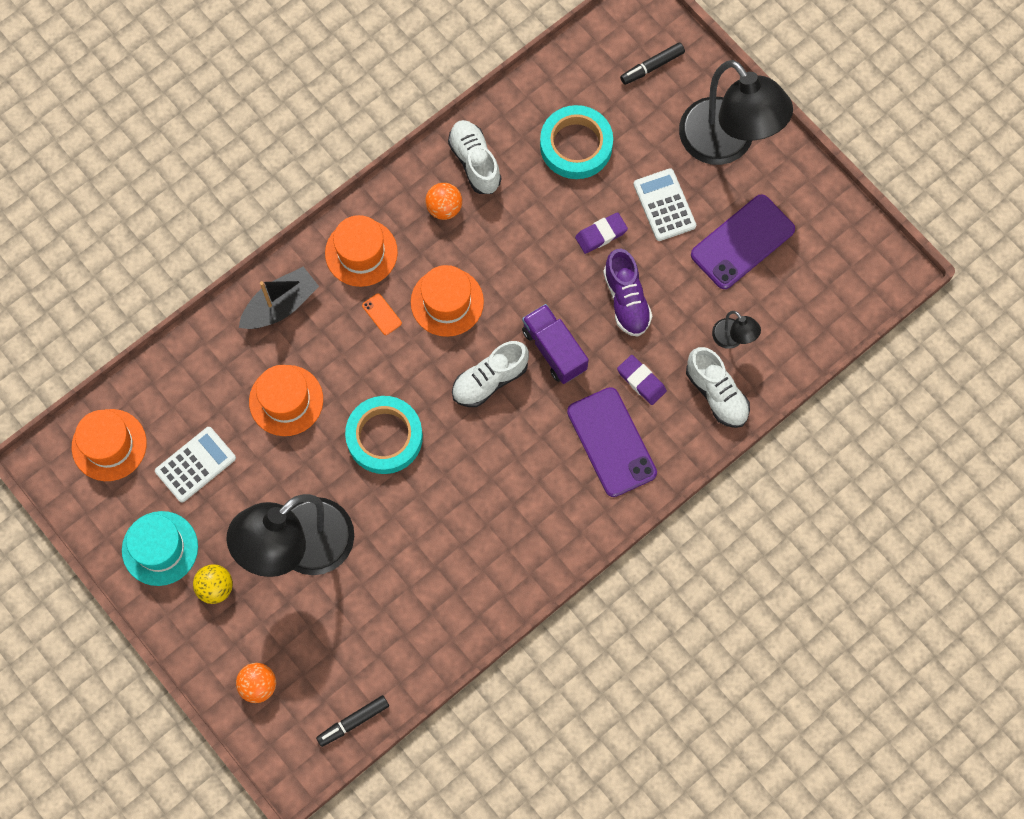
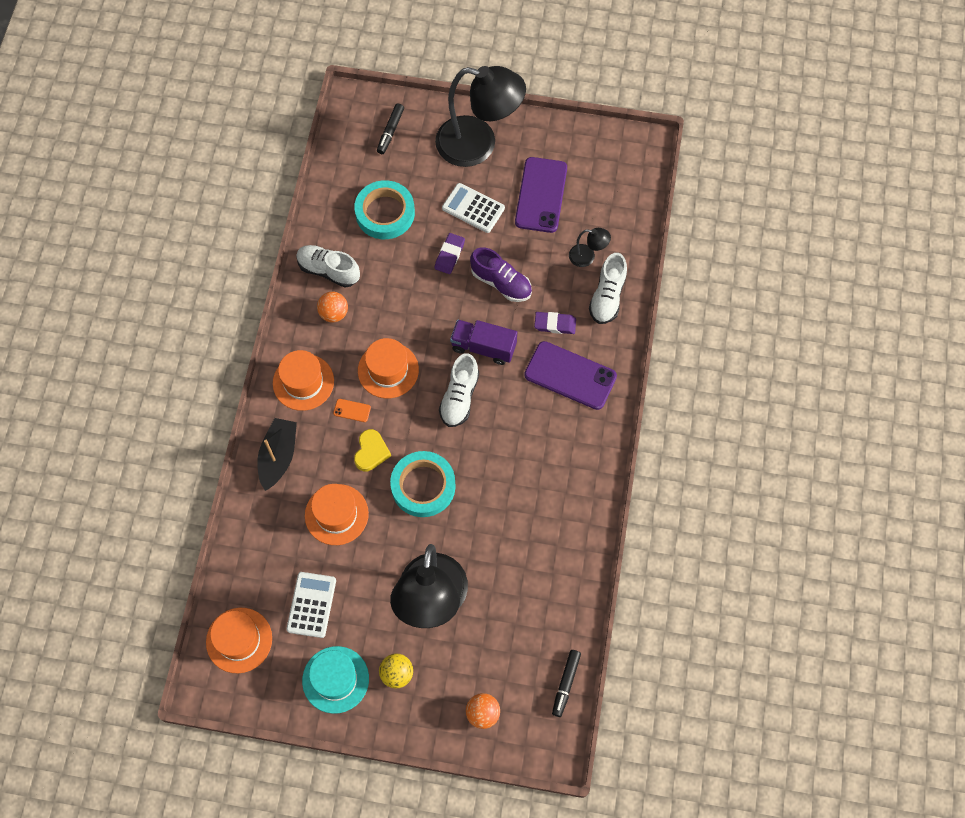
camera: 40 degrees left, 5 degrees down
(365, 367) = (371, 452): none -> yellow heart
(716, 394) = (607, 297): white shoe -> white shoe turned 90 degrees clockwise

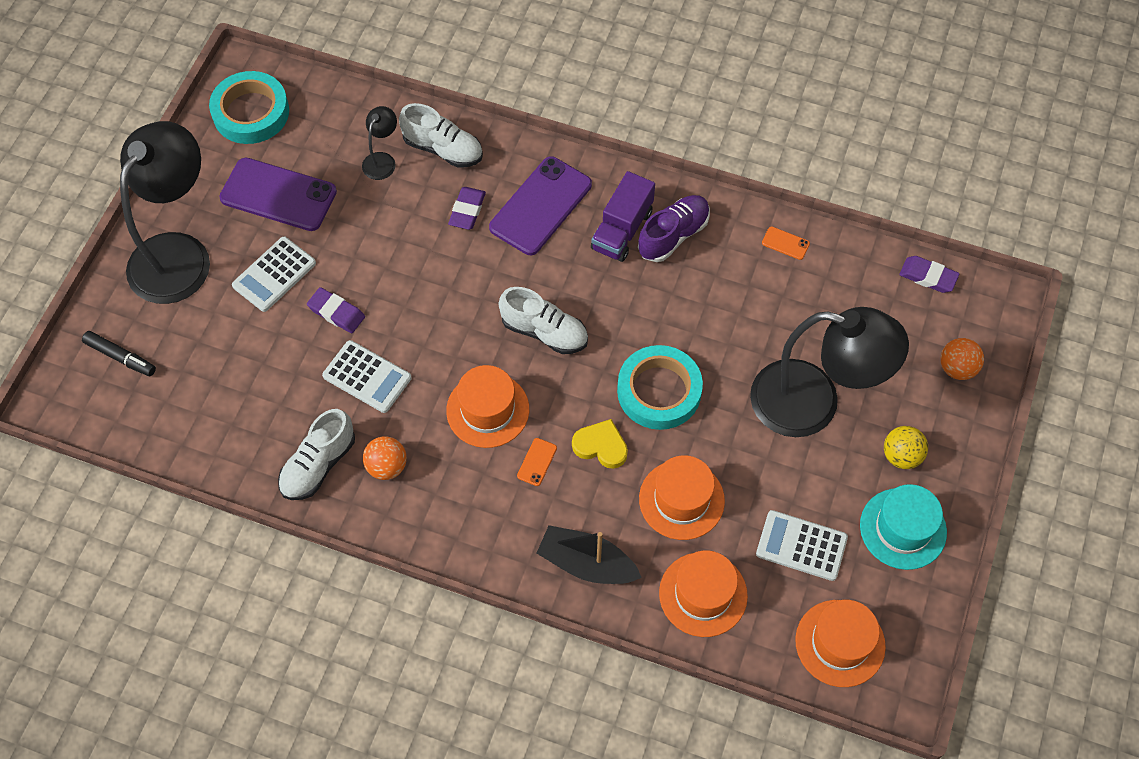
camera: 80 degrees left, 5 degrees down
(303, 382) = (482, 518): orange hat -> orange hat (703, 594)
(385, 213) = (249, 381): turquoise tape -> turquoise tape (251, 112)
(401, 286) = (367, 377): none -> white calculator
(483, 347) = (480, 294): purple truck -> purple truck (622, 230)
(501, 283) = (393, 260): purple shoe -> purple shoe (673, 235)
(565, 684) = (928, 276): black marker -> purple eraser
(574, 565) = (785, 243): none -> orange phone

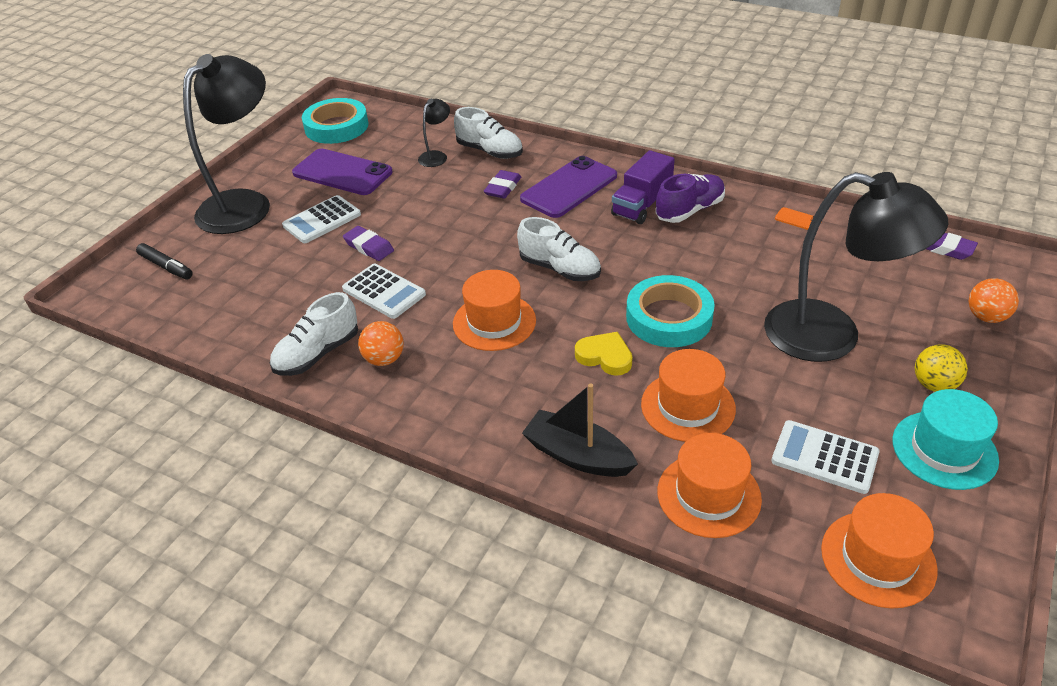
camera: 10 degrees right, 20 degrees down
(537, 462) = (537, 365): orange phone -> none

